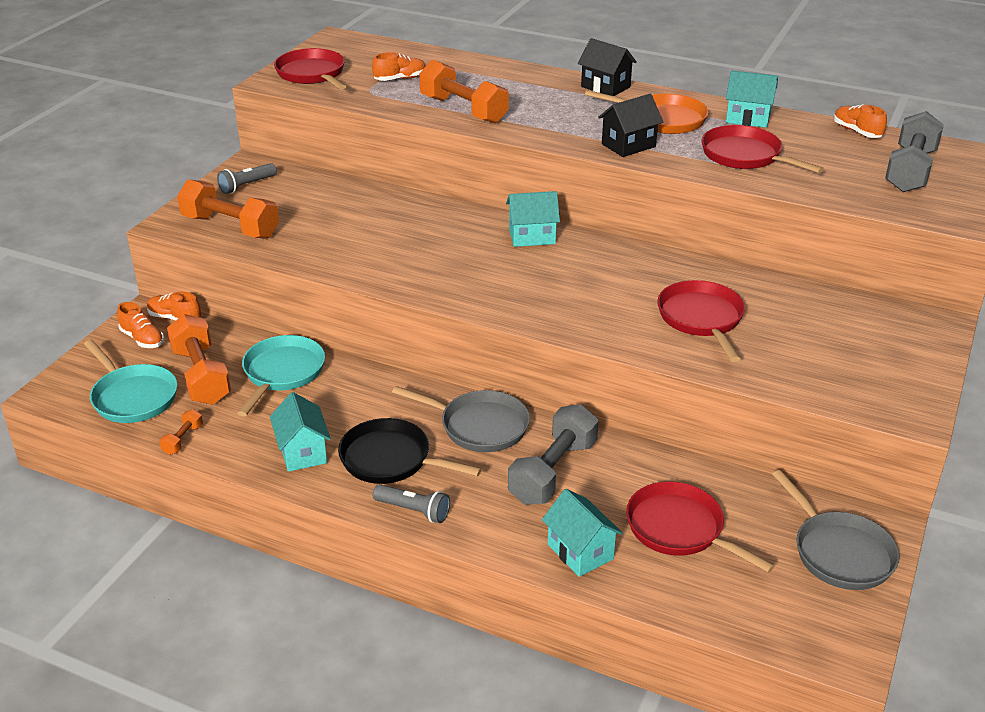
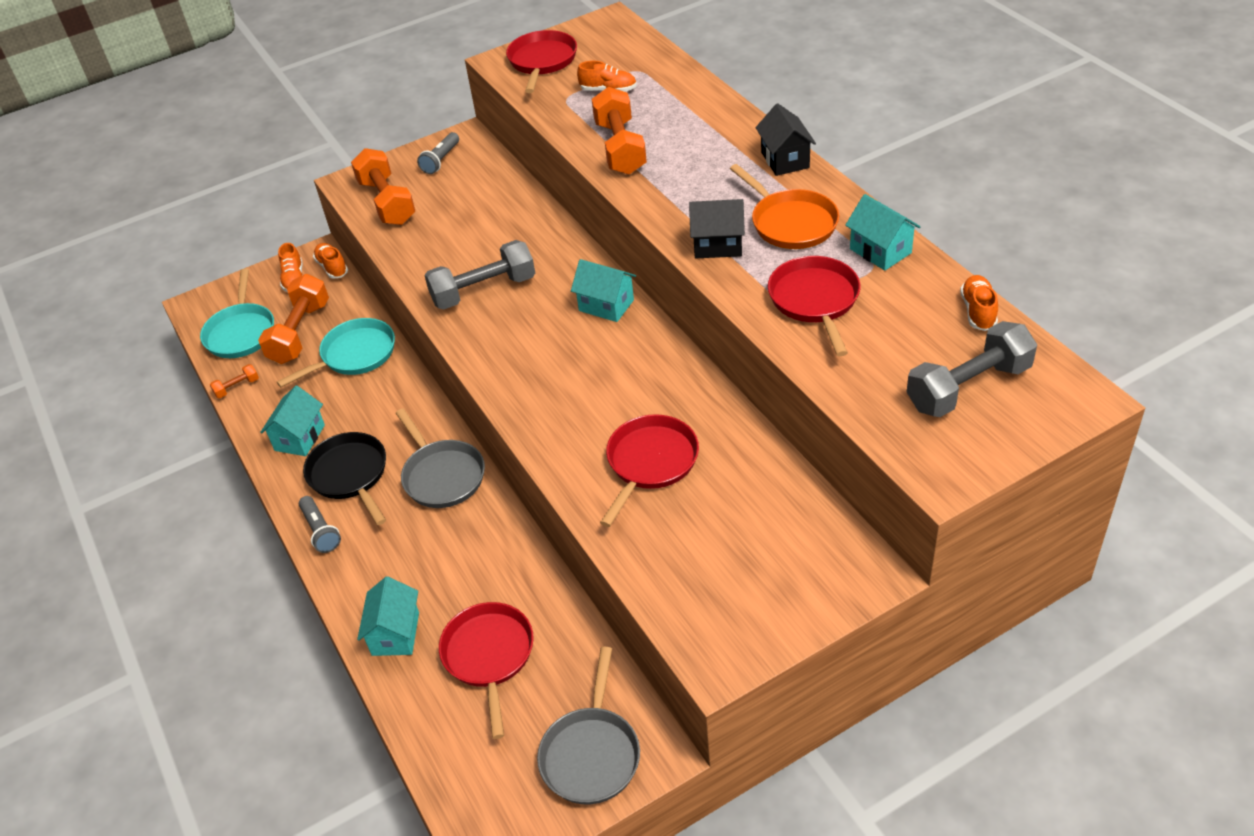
camera: 40 degrees right, 10 degrees up
(247, 185) = (441, 160): grey flashlight -> grey flashlight turned 60 degrees counterclockwise
(553, 472) = (451, 548): grey dumbbell -> grey dumbbell (483, 290)

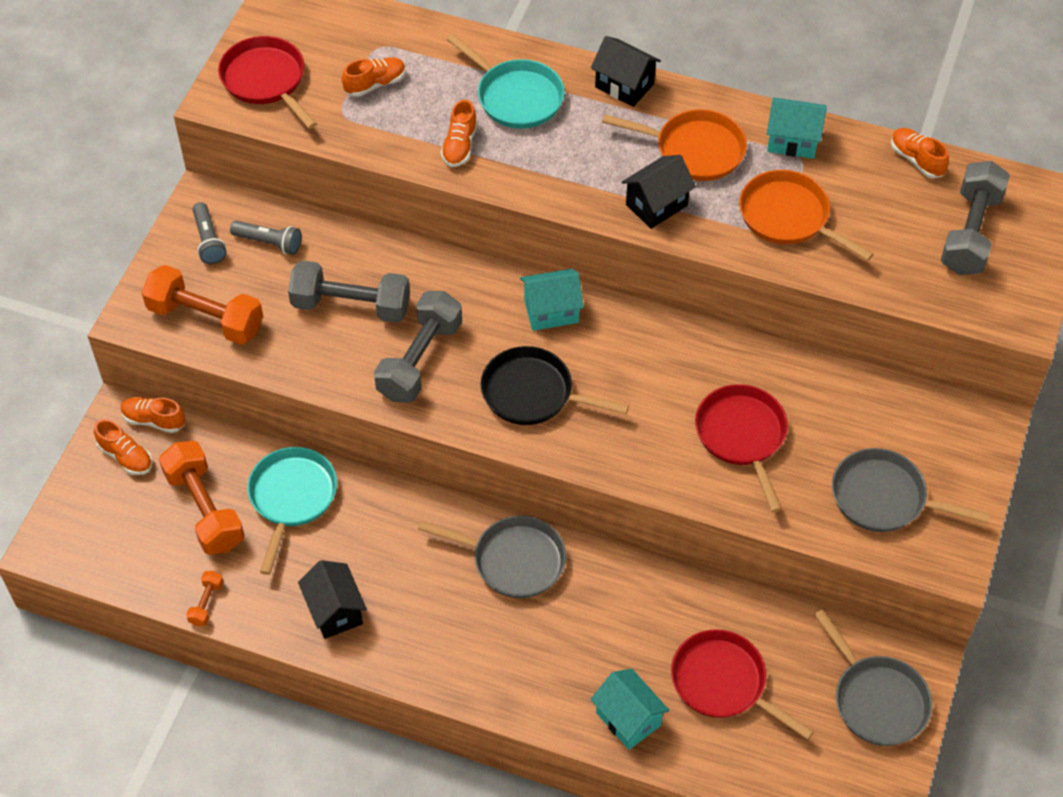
camera: 45 degrees left, 10 degrees up
(241, 332) = (138, 546): turquoise pan -> turquoise pan (516, 97)
(300, 438) = (335, 611): turquoise house -> black house
(320, 531) = (459, 680): grey flashlight -> grey flashlight (269, 243)
(350, 475) = (427, 614): black pan -> black pan (533, 393)
(480, 237) = (351, 305): none -> grey dumbbell
(620, 148) = (459, 146): orange dumbbell -> orange shoe
(715, 575) = (884, 498): none -> grey pan
(815, 301) = (788, 217): red pan -> orange pan

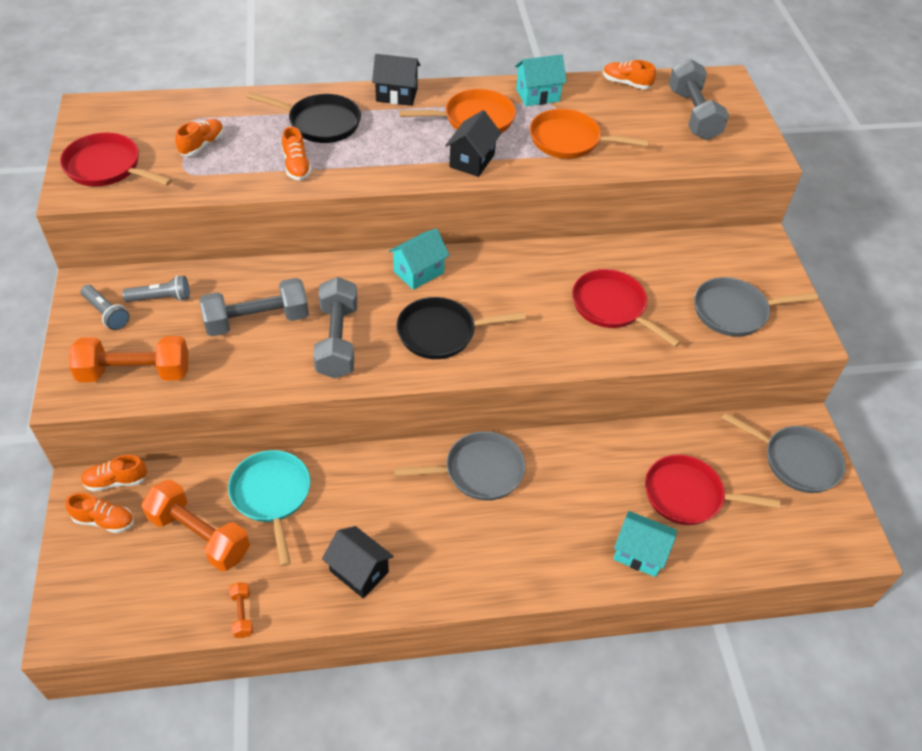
camera: 30 degrees left, 5 degrees down
(516, 97) = (320, 123): turquoise pan -> black pan

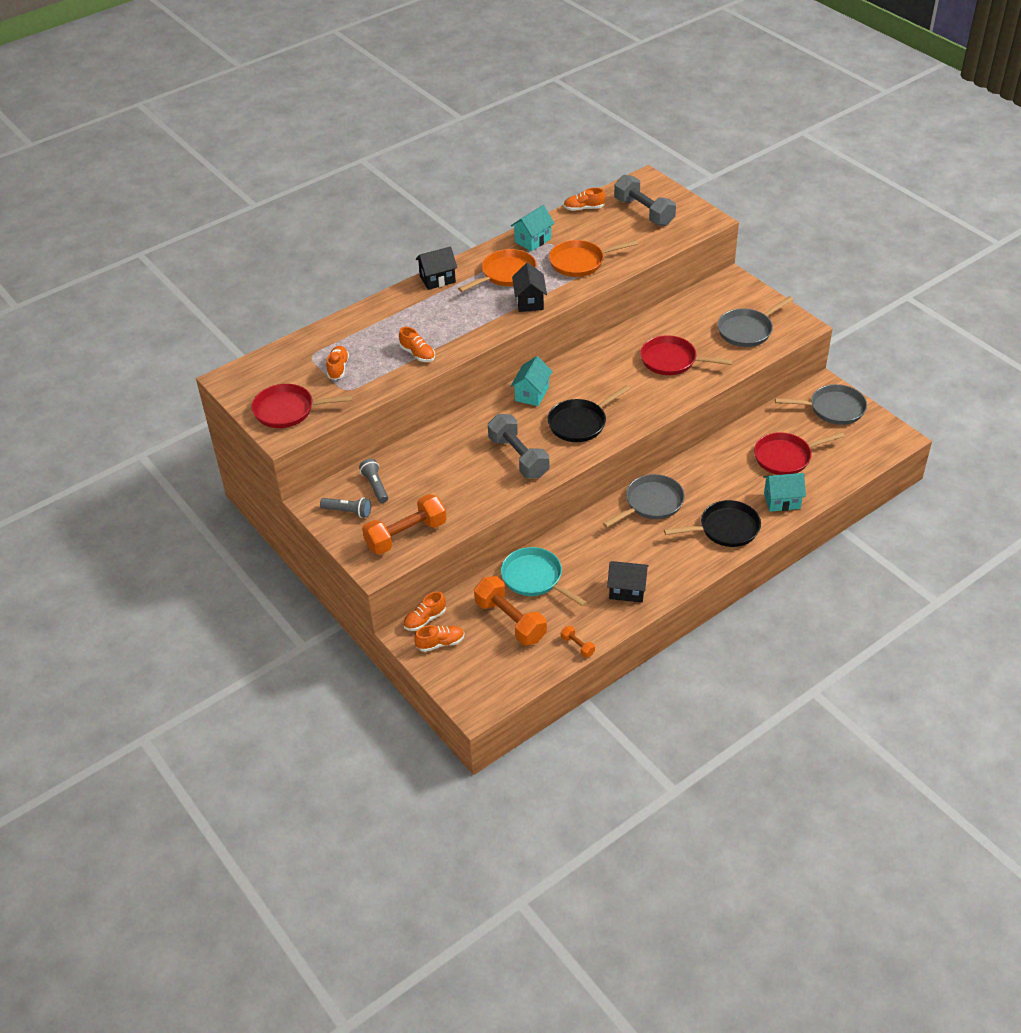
camera: 25 degrees left, 5 degrees down
(161, 298) = (375, 486): grey flashlight -> grey flashlight turned 75 degrees counterclockwise
(199, 535) = (510, 621): orange dumbbell -> orange dumbbell turned 45 degrees clockwise
(257, 321) = (454, 470): grey dumbbell -> none
(320, 123) = (404, 320): black pan -> black pan (725, 529)

